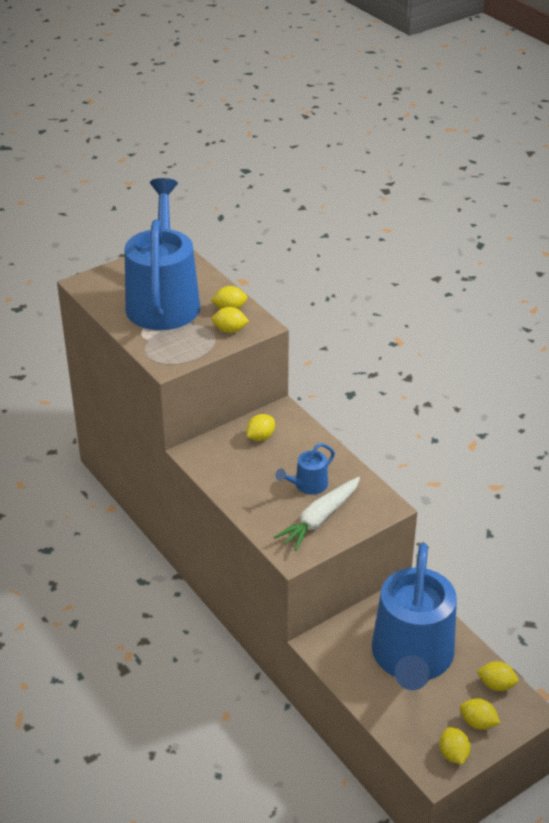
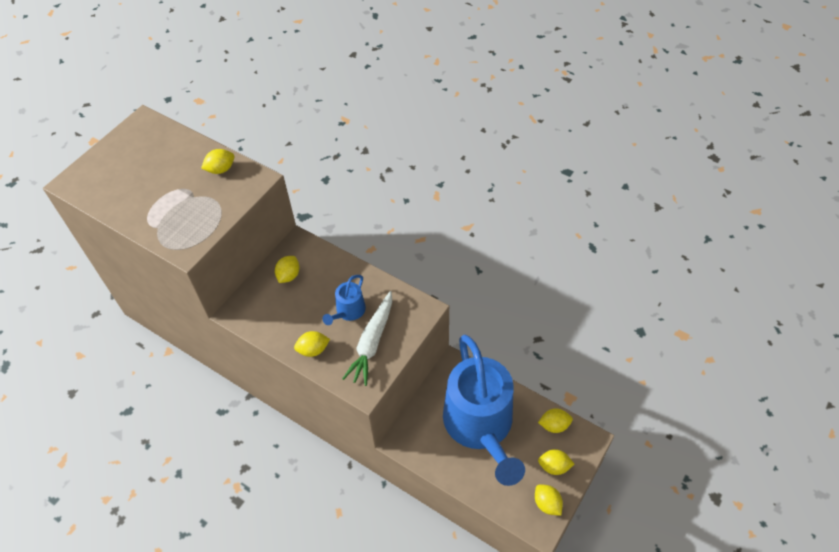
camera: 20 degrees left, 15 degrees up
(163, 300) = (155, 179): blue watering can -> none
(230, 330) = (230, 193): yellow lemon -> yellow lemon (313, 350)

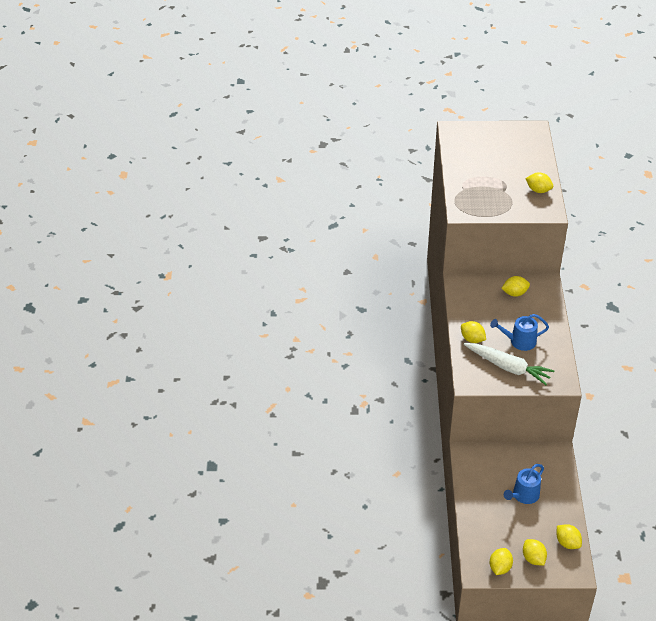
camera: 55 degrees right, 10 degrees down
(372, 342) = (508, 367): white carrot -> white carrot turned 135 degrees counterclockwise
(480, 426) = (523, 495): blue watering can -> blue watering can, size x0.41

